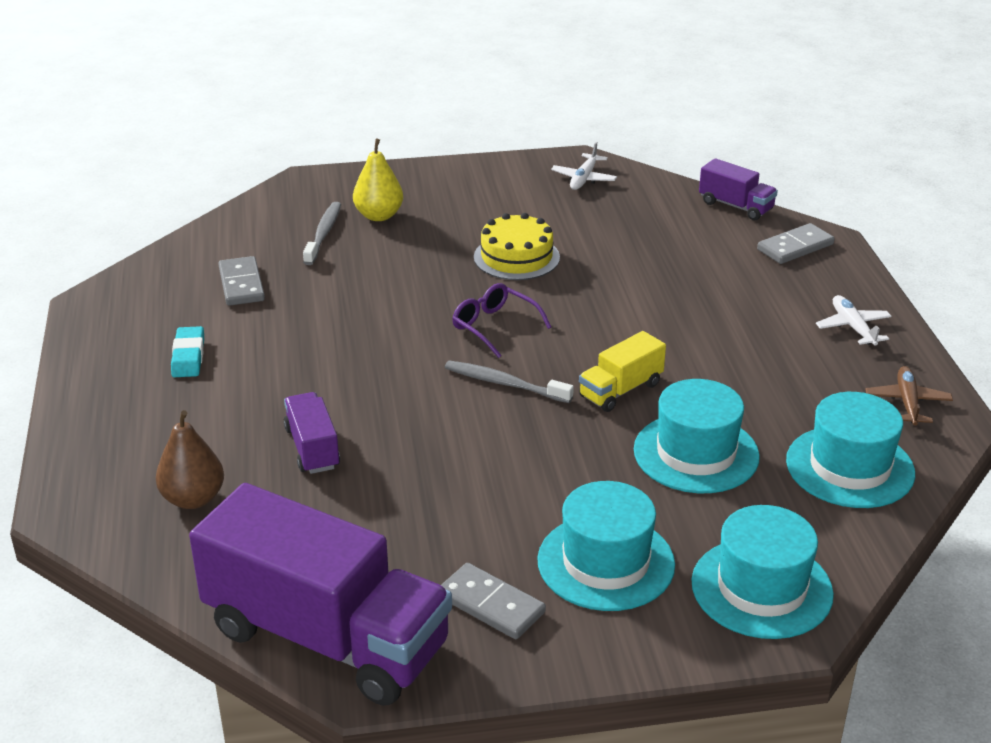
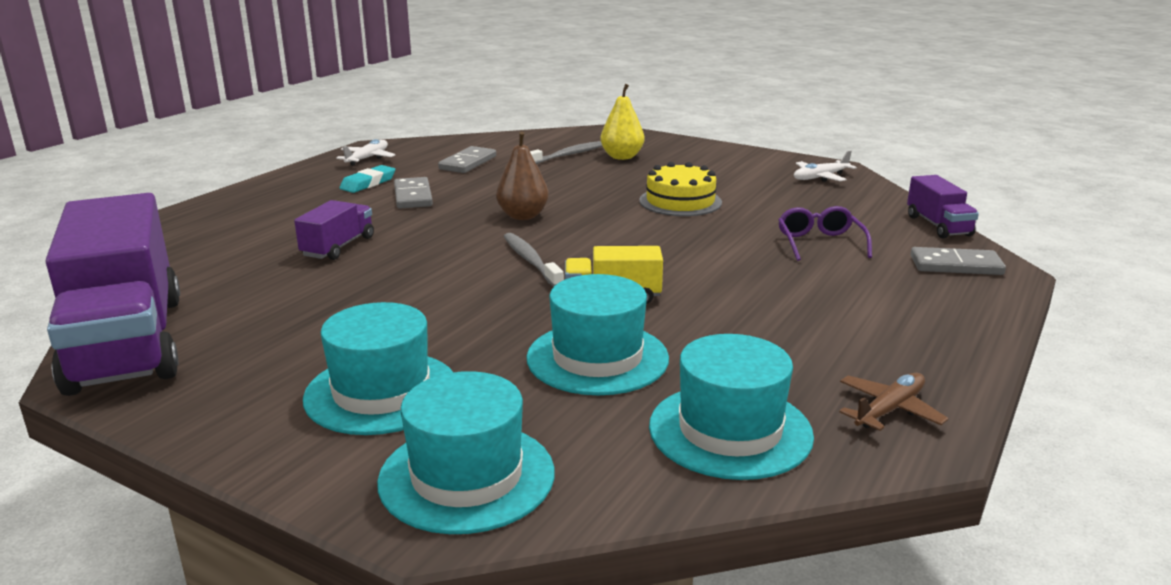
camera: 40 degrees right, 10 degrees down
(193, 499) = (224, 244): brown pear -> brown pear (522, 216)
(490, 605) = (252, 376): grey domino -> grey domino (413, 196)
(494, 327) = (587, 230): purple glasses -> purple glasses (820, 243)
(853, 327) = (923, 335): white plane -> white plane (367, 158)

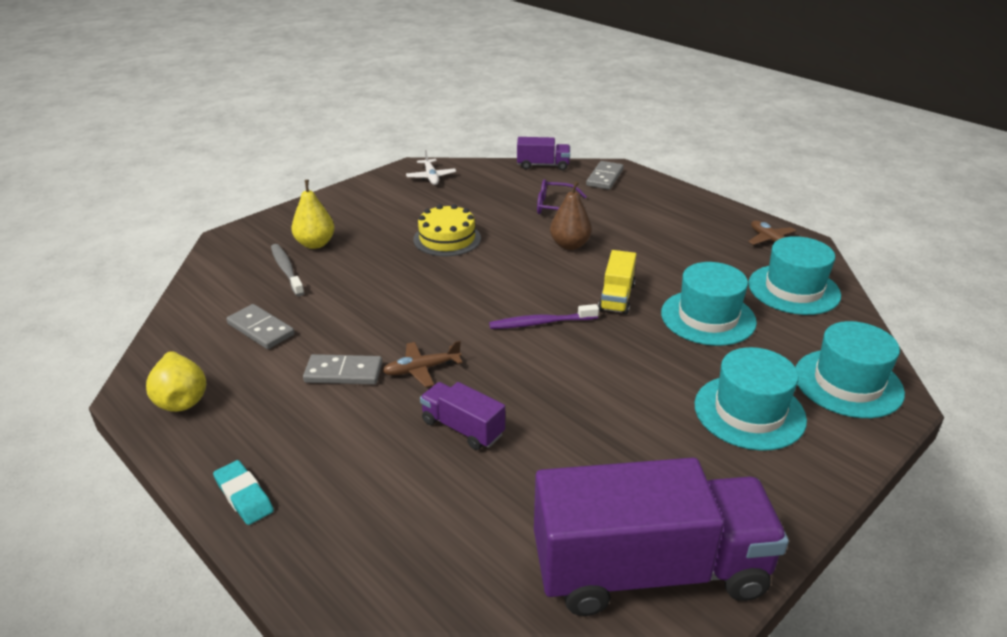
camera: 75 degrees left, 10 degrees up
(367, 158) = (181, 399): white plane -> yellow pear
(368, 183) = (278, 402): turquoise eraser -> turquoise eraser (244, 496)
(426, 221) = (422, 369): none -> brown plane
(522, 216) = (438, 315): brown pear -> brown pear (570, 245)
(530, 261) = (540, 323): grey toothbrush -> purple toothbrush

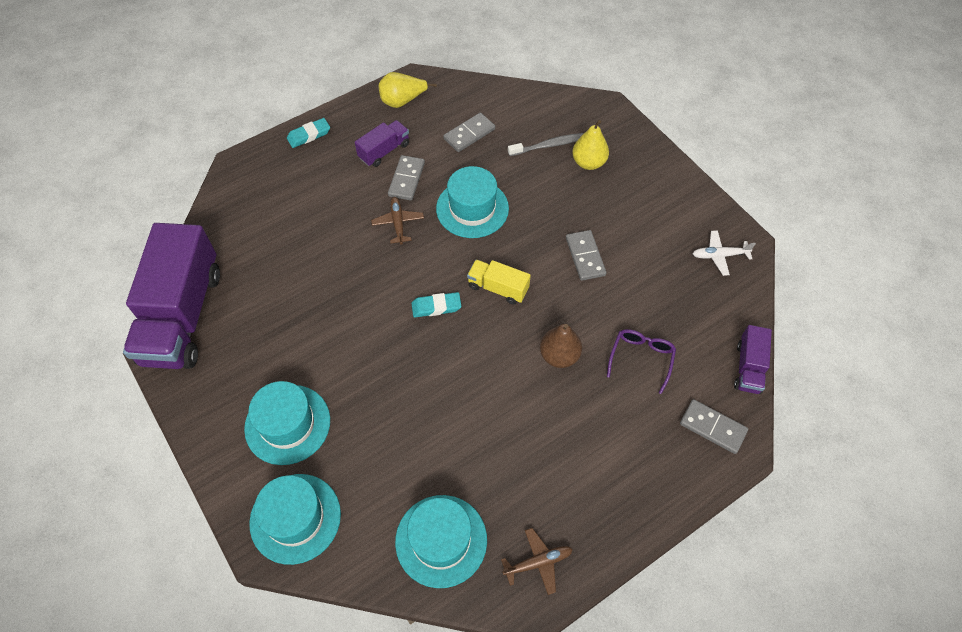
camera: 100 degrees right, 25 degrees up
(447, 239) = (585, 256): yellow cake -> grey domino
(462, 428) = (330, 240): purple truck -> purple truck (384, 151)
(540, 323) = (436, 307): purple toothbrush -> turquoise eraser
(616, 297) = (461, 373): yellow truck -> yellow truck (498, 288)
(708, 317) = (413, 439): turquoise hat -> turquoise hat (472, 208)

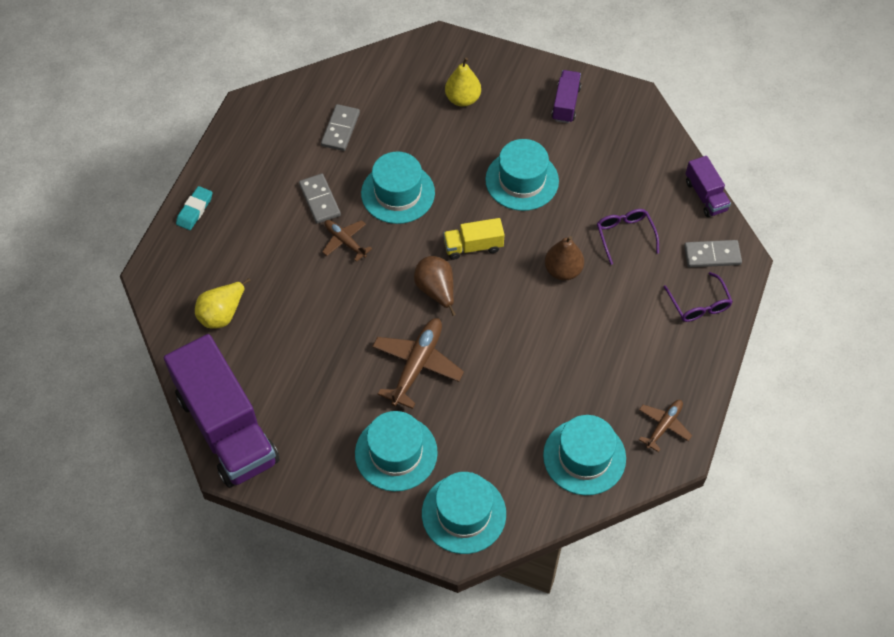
camera: 35 degrees left, 0 degrees up
(367, 360) = (417, 365): none -> brown plane
(384, 151) = (277, 186): purple truck -> purple truck (565, 104)
(402, 101) = (254, 131): yellow pear -> yellow pear (222, 314)
(436, 307) = (436, 291): turquoise eraser -> brown pear
(548, 145) = (417, 102): grey toothbrush -> none
(585, 256) = (522, 180): grey domino -> turquoise hat
(663, 466) = (699, 304): none -> purple glasses
(719, 255) = (623, 120): white plane -> none

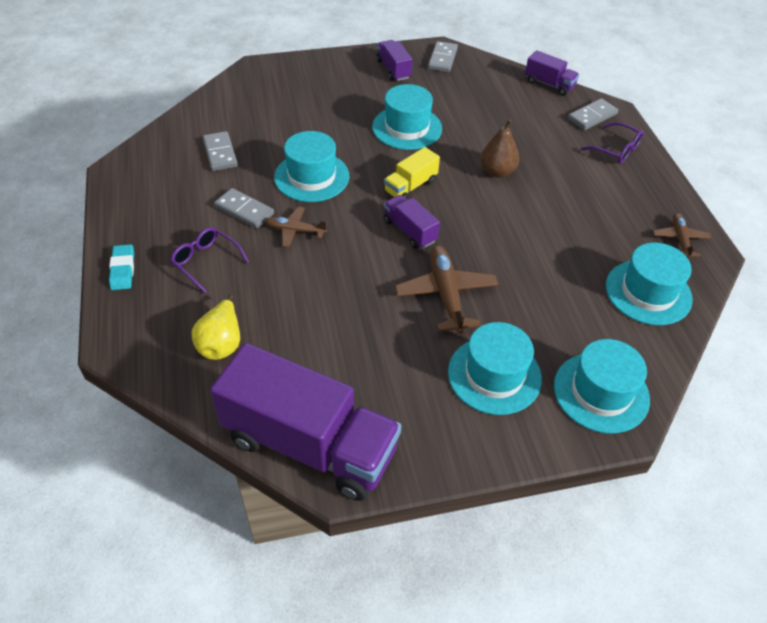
camera: 35 degrees left, 10 degrees down
(436, 291) = (410, 231): brown pear -> purple truck
(462, 99) = (309, 95): yellow pear -> none
(625, 112) = (442, 59): none -> grey domino
(625, 236) = (520, 130): purple glasses -> purple glasses (206, 262)

